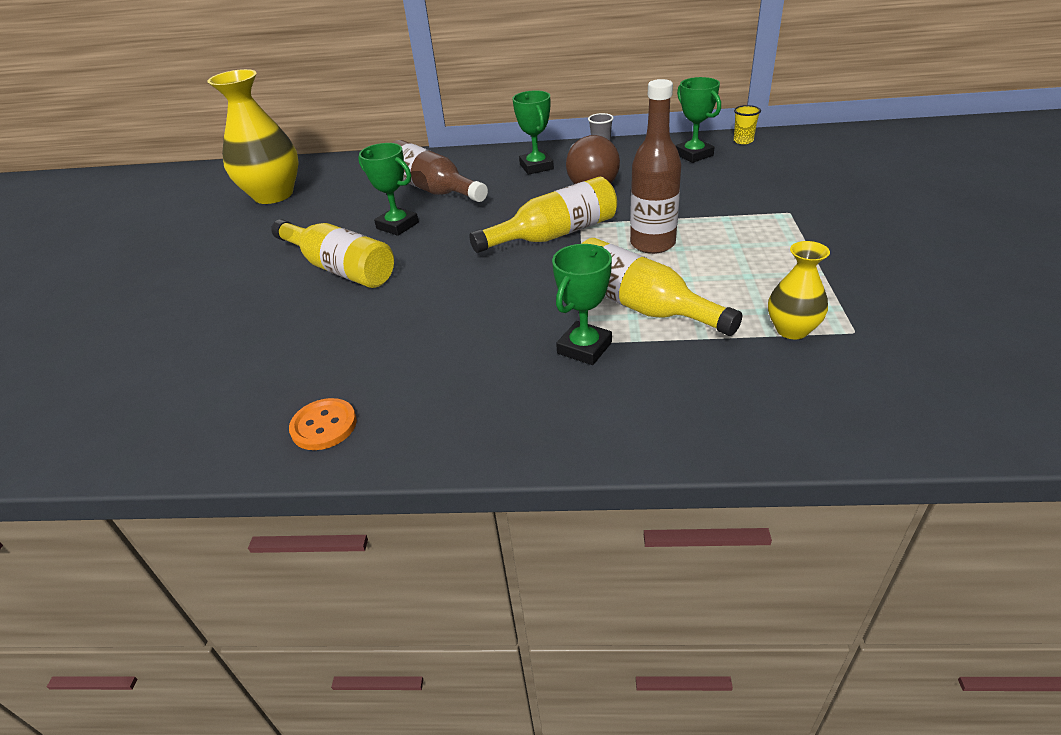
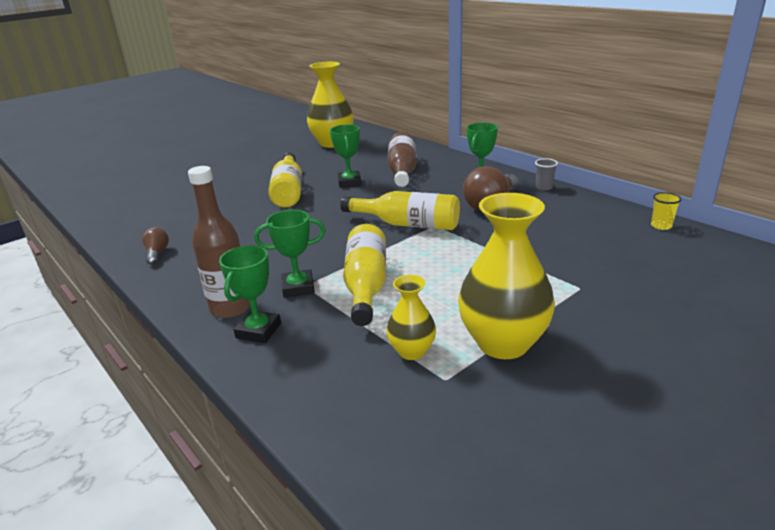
camera: 45 degrees right, 10 degrees down
(324, 426) = (157, 253): orange button -> brown light bulb
(652, 244) = (446, 257): brown bottle -> brown bottle (231, 307)
(693, 155) = (598, 219): green trophy -> green trophy (258, 331)
(830, 281) = (503, 343): none -> yellow vase

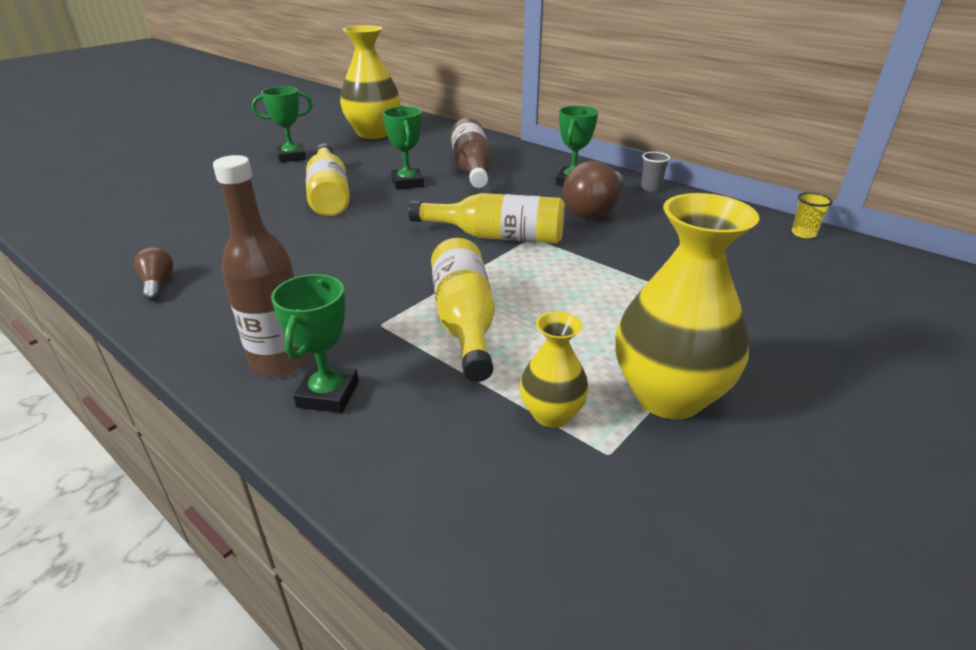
camera: 10 degrees left, 5 degrees up
(298, 287) = (371, 327): green trophy -> green trophy (292, 157)

